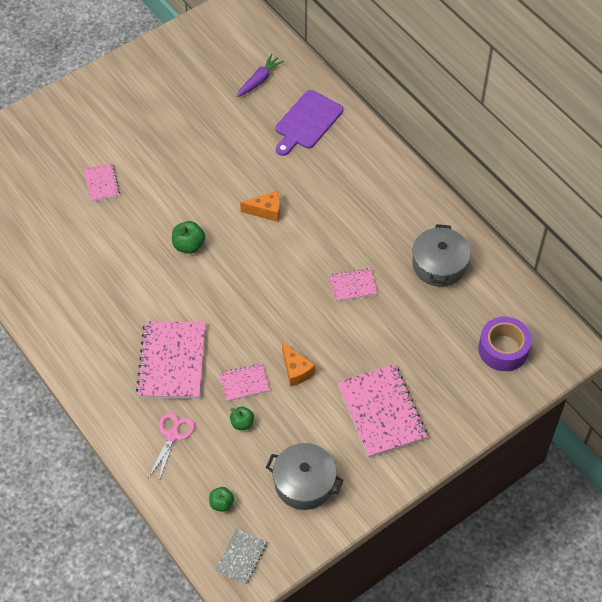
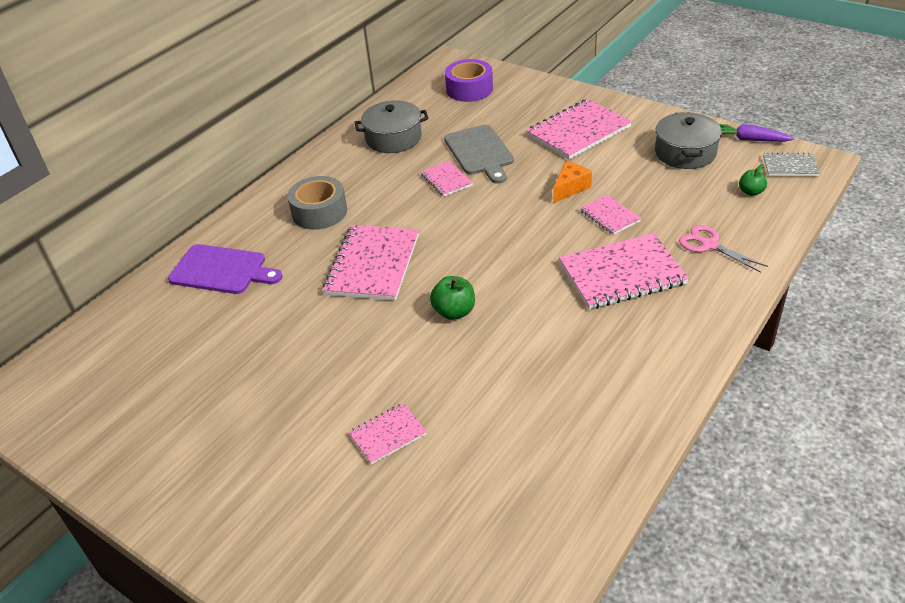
camera: 105 degrees left, 15 degrees down
(172, 435) = (709, 245): pink scissors -> pink scissors turned 45 degrees clockwise
(242, 423) = (656, 204): green apple -> none
(259, 80) = (153, 332): purple carrot -> purple carrot (749, 139)
(266, 211) = (373, 264): orange cheese -> pink notebook
(350, 191) = (319, 212): none -> grey tape
(384, 322) = (479, 152): none -> grey cutting board

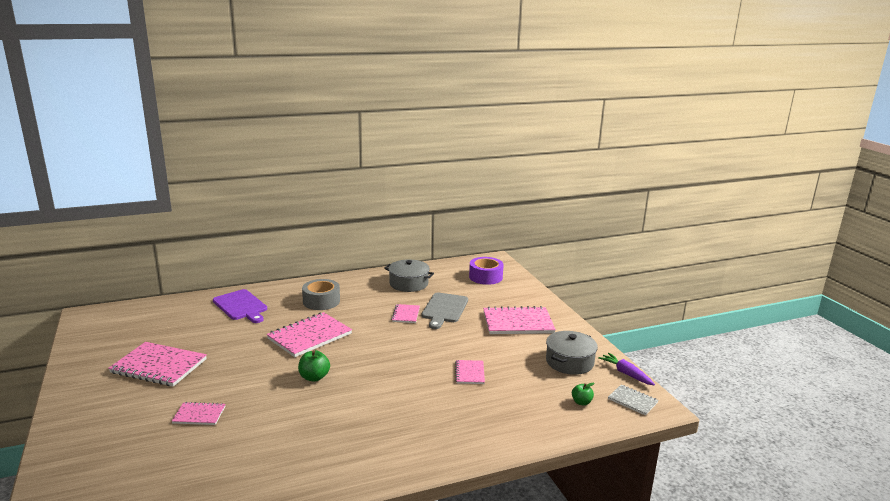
camera: 30 degrees right, 20 degrees down
(570, 188) = (468, 349): orange cheese -> none
(622, 274) = (431, 405): pink notebook -> pink notebook (159, 366)
(709, 245) = (508, 417): pink scissors -> none

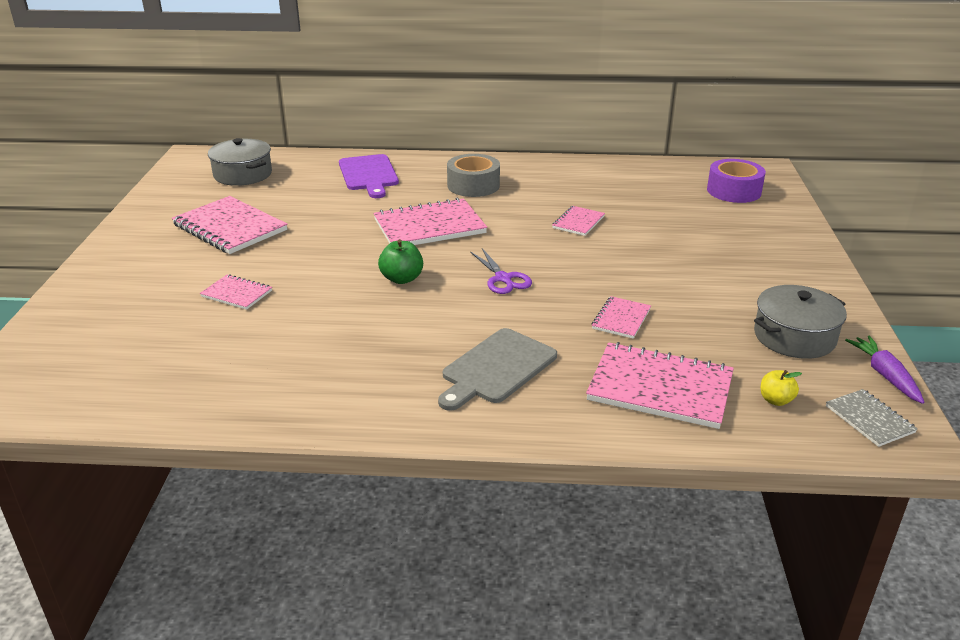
camera: 25 degrees right, 10 degrees up
(382, 362) = (503, 279): none -> purple scissors
(408, 284) = (609, 182): grey pot -> grey pot (243, 174)
(444, 309) = (639, 225): grey cutting board -> grey cutting board (496, 368)
(518, 323) = (744, 264): pink notebook -> pink notebook (660, 388)
(581, 402) = (776, 400): green apple -> yellow apple

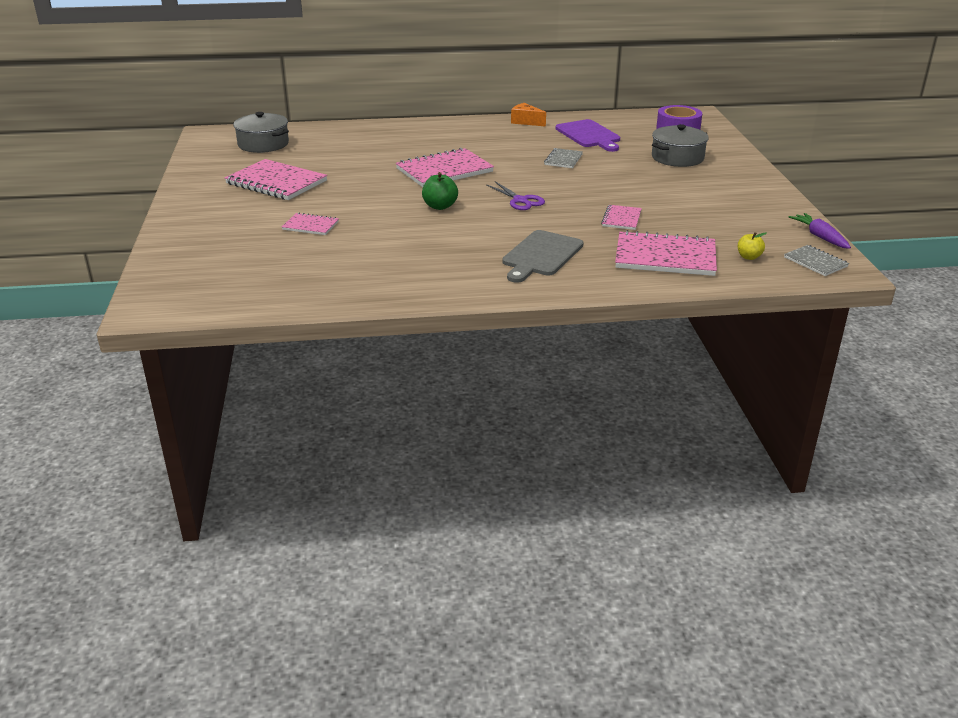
camera: 10 degrees left, 0 degrees up
(368, 175) = (373, 137): purple cutting board -> purple cutting board (589, 135)
(473, 185) = (466, 140): grey tape -> none
(553, 165) = (526, 122): none -> orange cheese
(578, 222) = (563, 159): pink notebook -> grey notebook
(794, 337) = (751, 220): grey pot -> grey pot (677, 158)

